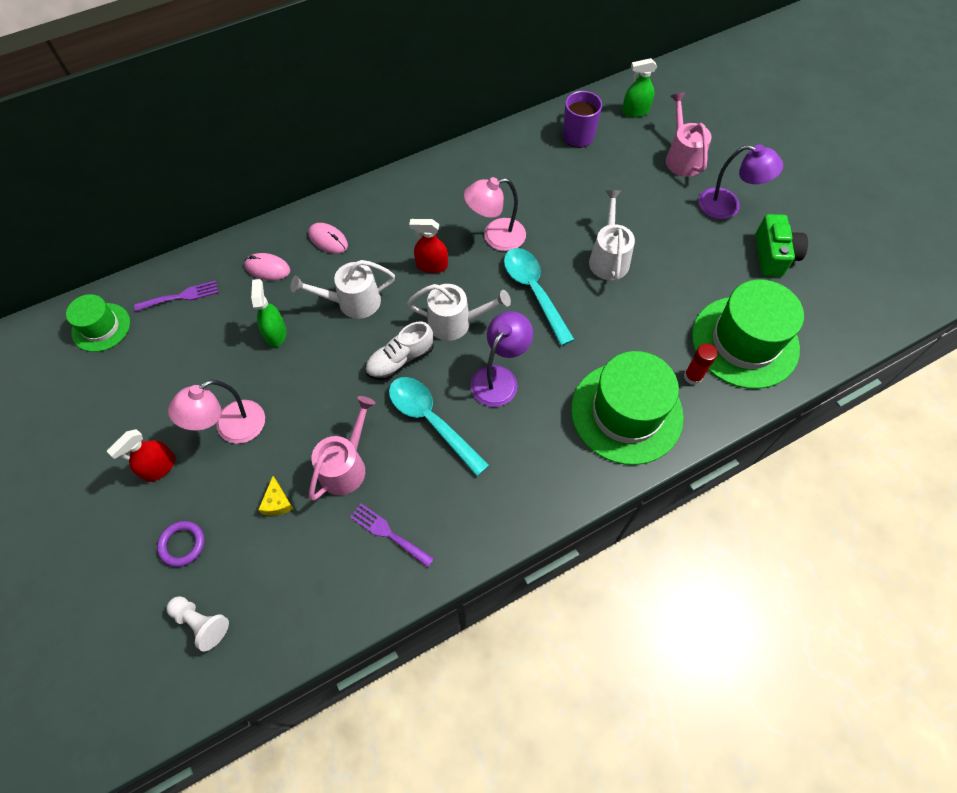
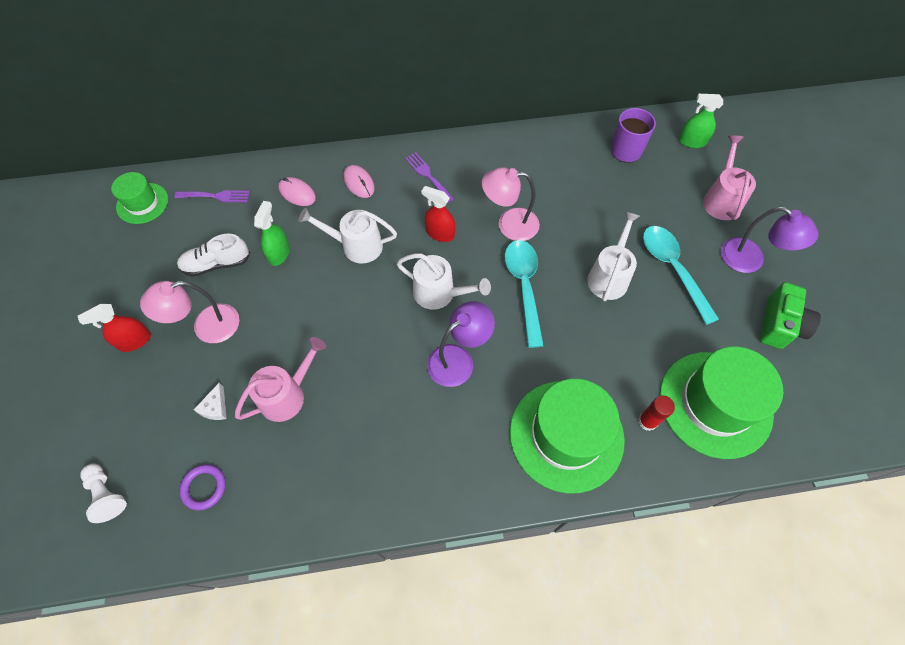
camera: 20 degrees right, 0 degrees up
(182, 544) = (122, 417): purple ring -> purple ring (204, 487)
(277, 502) = (215, 407): yellow cheese -> white cheese
(388, 533) = (297, 472): purple fork -> purple fork (428, 175)
(400, 360) = (376, 312): white shoe -> white shoe (217, 264)
(431, 421) = (379, 379): turquoise spoon -> turquoise spoon (673, 269)

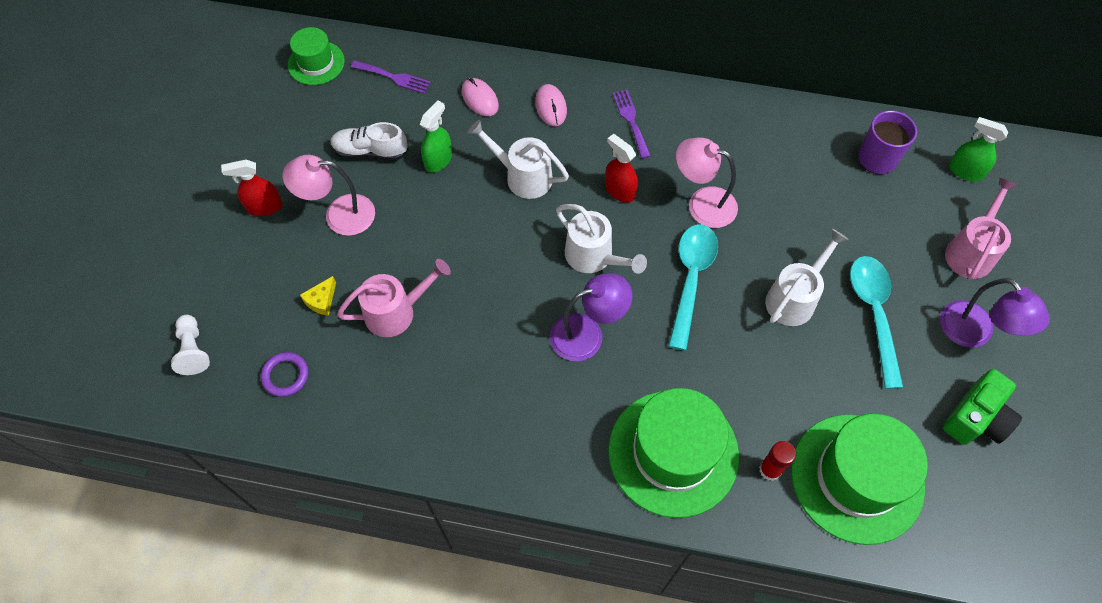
camera: 20 degrees right, 0 degrees up
(215, 407) = (321, 300): white cheese -> yellow cheese

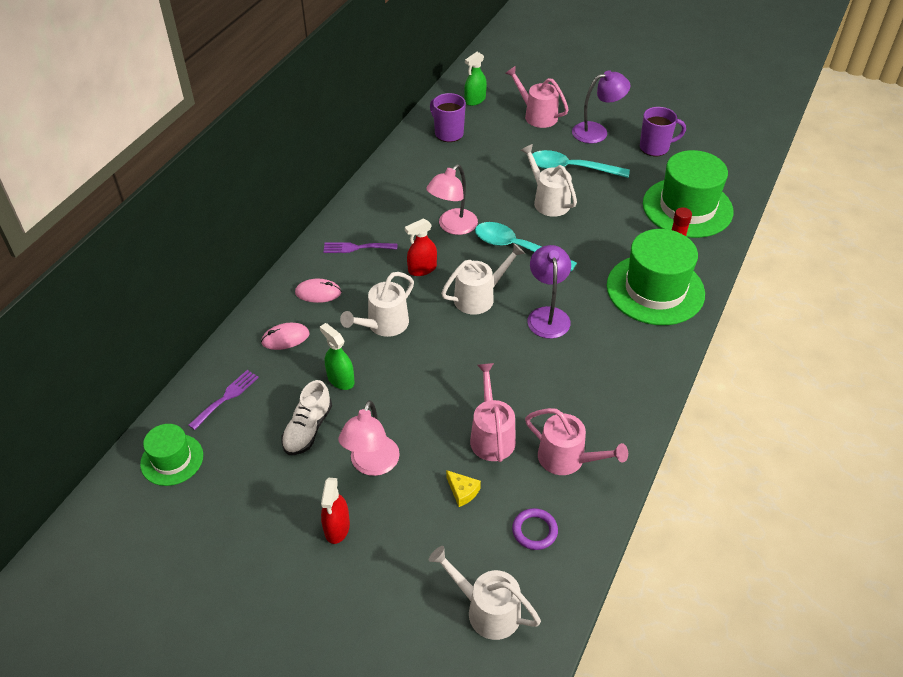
camera: 75 degrees left, 15 degrees down
(193, 350) = (486, 610): white pawn -> white watering can
(380, 392) = (567, 459): none -> pink watering can
(976, 418) = (655, 148): green camera -> purple mug

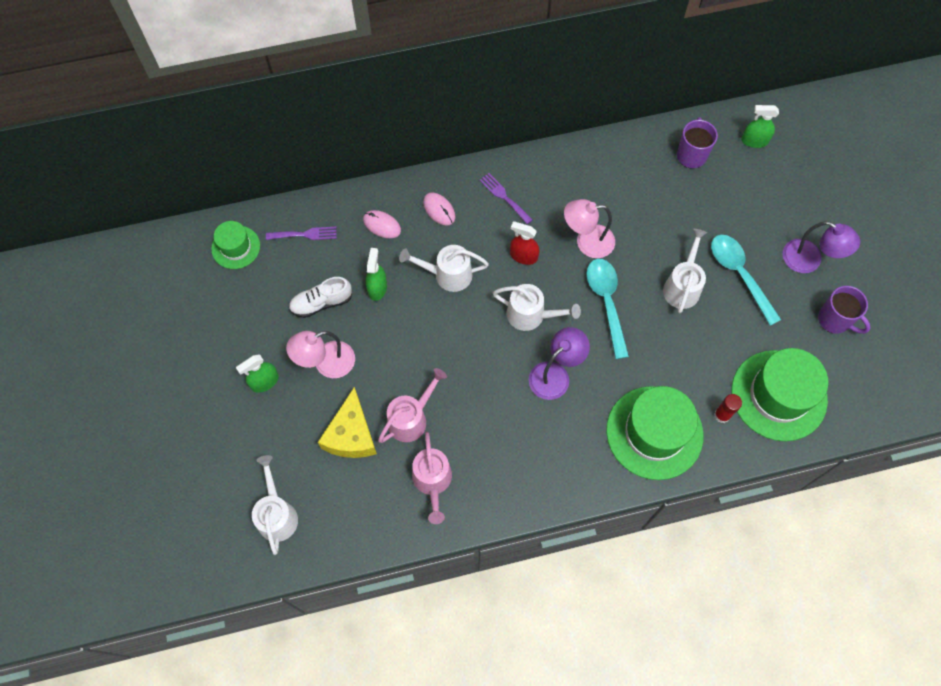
camera: 50 degrees right, 20 degrees up
(337, 528) = (264, 382): red spray bottle -> green spray bottle
(462, 491) = (351, 434): yellow cheese -> yellow cheese, size x2.19
(534, 531) = (357, 501): purple ring -> none
(536, 115) = (783, 200): pink watering can -> none

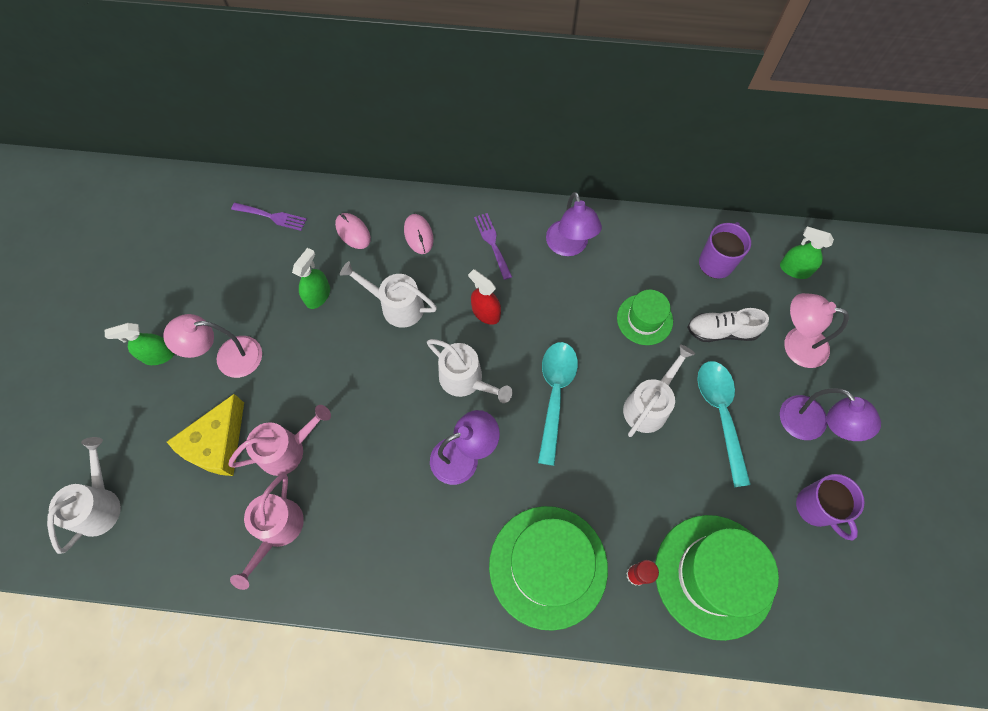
camera: 20 degrees right, 0 degrees up
(236, 247) = (199, 207): green hat -> green hat (644, 319)
(321, 303) = (255, 292): white shoe -> white shoe (722, 331)
(568, 179) = (569, 246): none -> purple lamp
(587, 241) = (561, 320): pink lamp -> pink lamp (796, 344)

